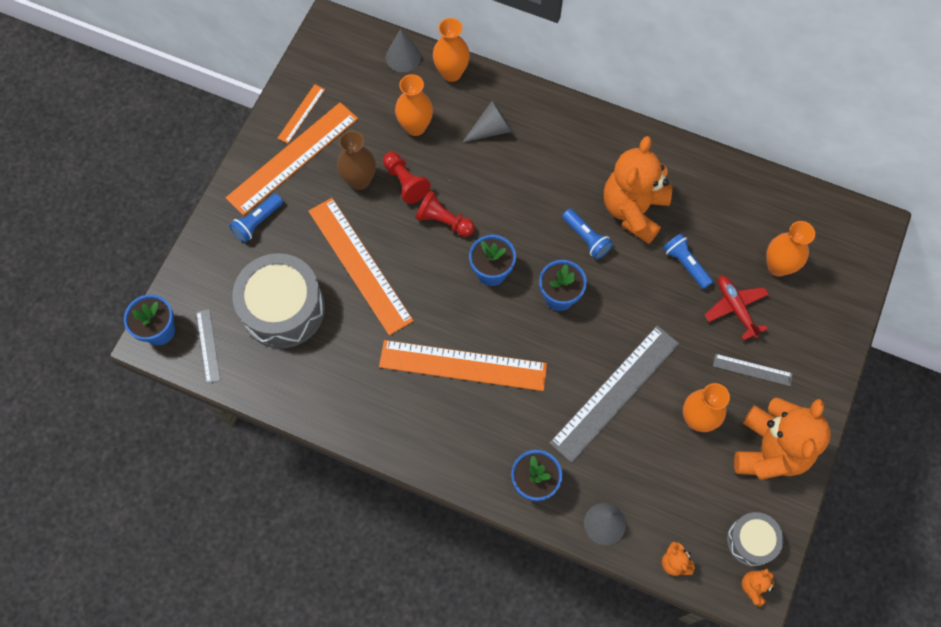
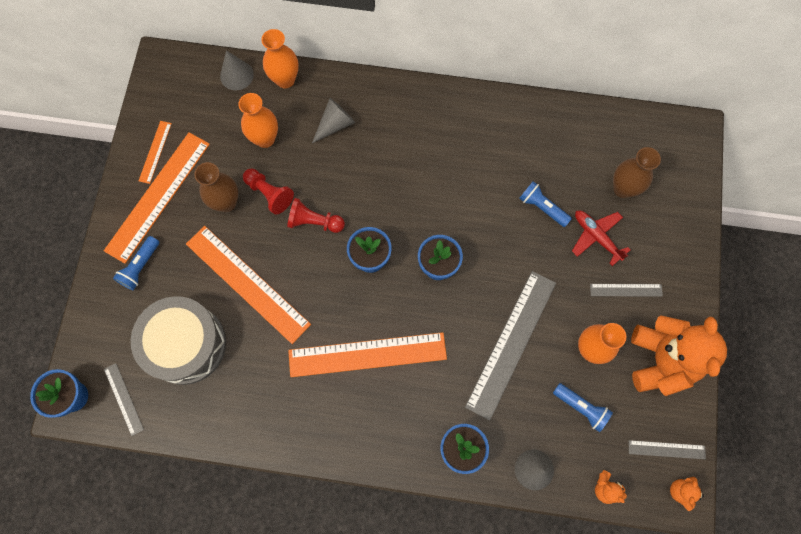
camera: 15 degrees left, 5 degrees up
(586, 238) = (448, 205): blue flashlight -> blue flashlight (581, 407)
(633, 210) = (483, 168): orange teddy bear -> none
(751, 541) = (666, 449): grey drum -> grey ruler
(778, 266) = (623, 189): orange vase -> brown vase

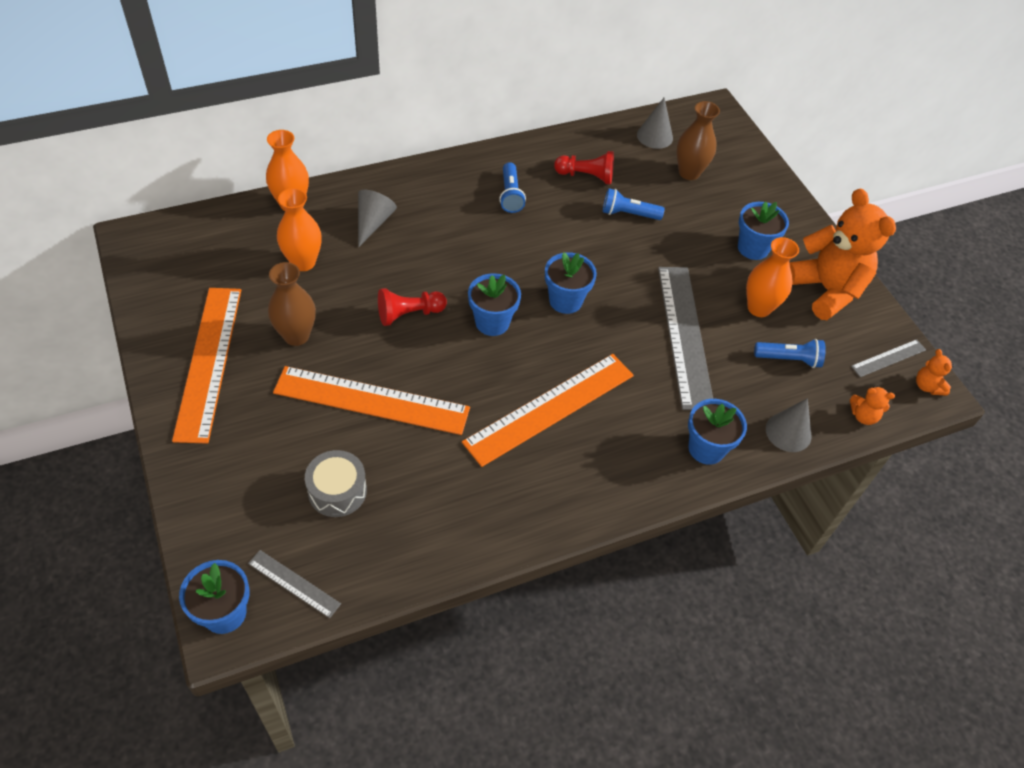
camera: 35 degrees left, 20 degrees down
(140, 267) = (230, 438): blue flashlight -> blue flashlight (510, 195)
(155, 152) = (178, 321): orange ruler -> none
(186, 344) = (337, 491): grey drum -> grey drum, size x0.55
(236, 75) = (233, 219): grey cone -> grey cone (654, 136)
(269, 194) = (341, 309): red pawn -> red pawn (586, 176)
(596, 237) = (695, 218): red plane -> none
(626, 290) = (753, 248): grey ruler -> blue flower pot

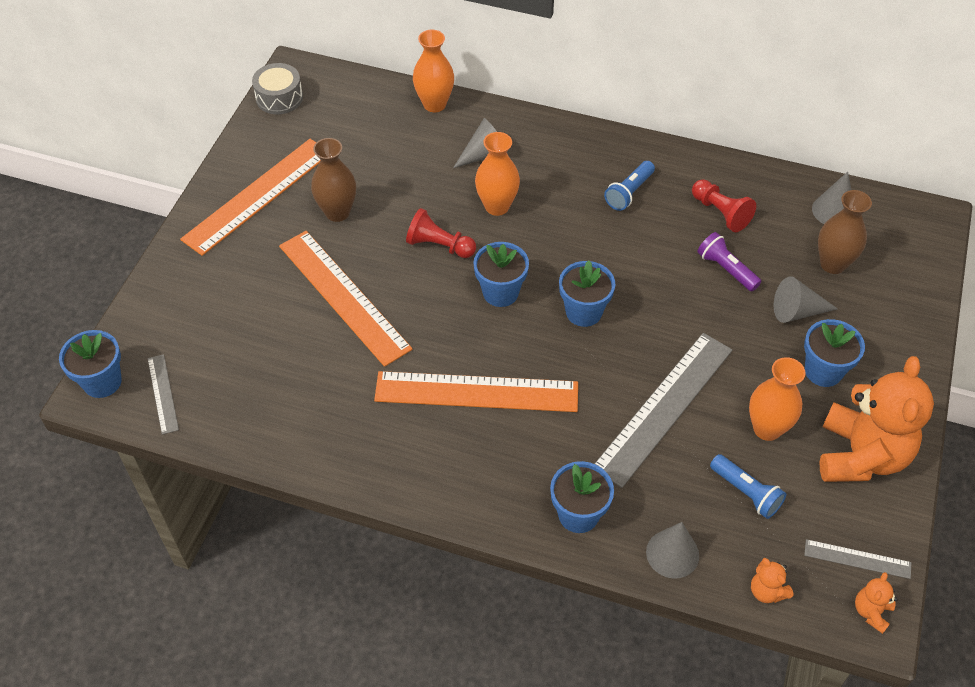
camera: 45 degrees right, 0 degrees up
(303, 262) = (398, 157): orange vase -> orange vase (497, 206)
(337, 491) = (254, 348): grey drum -> grey drum (279, 98)
(628, 214) = (726, 269): blue flashlight -> purple flashlight
(699, 217) = (797, 311): none -> grey cone

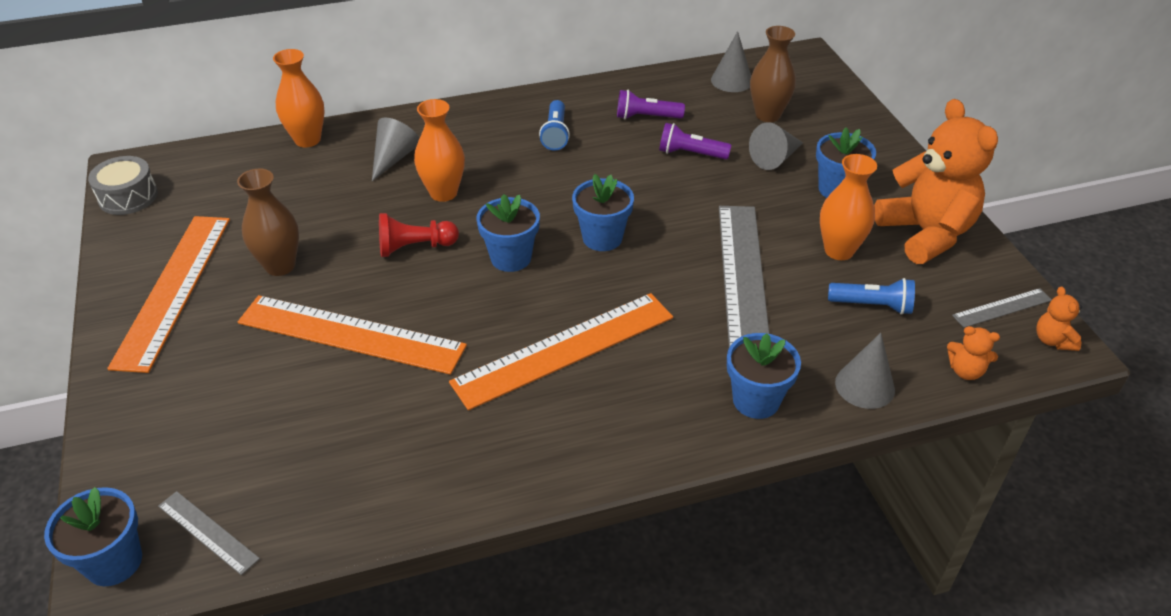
camera: 35 degrees left, 10 degrees down
(720, 213) = (646, 117): red pawn -> purple flashlight

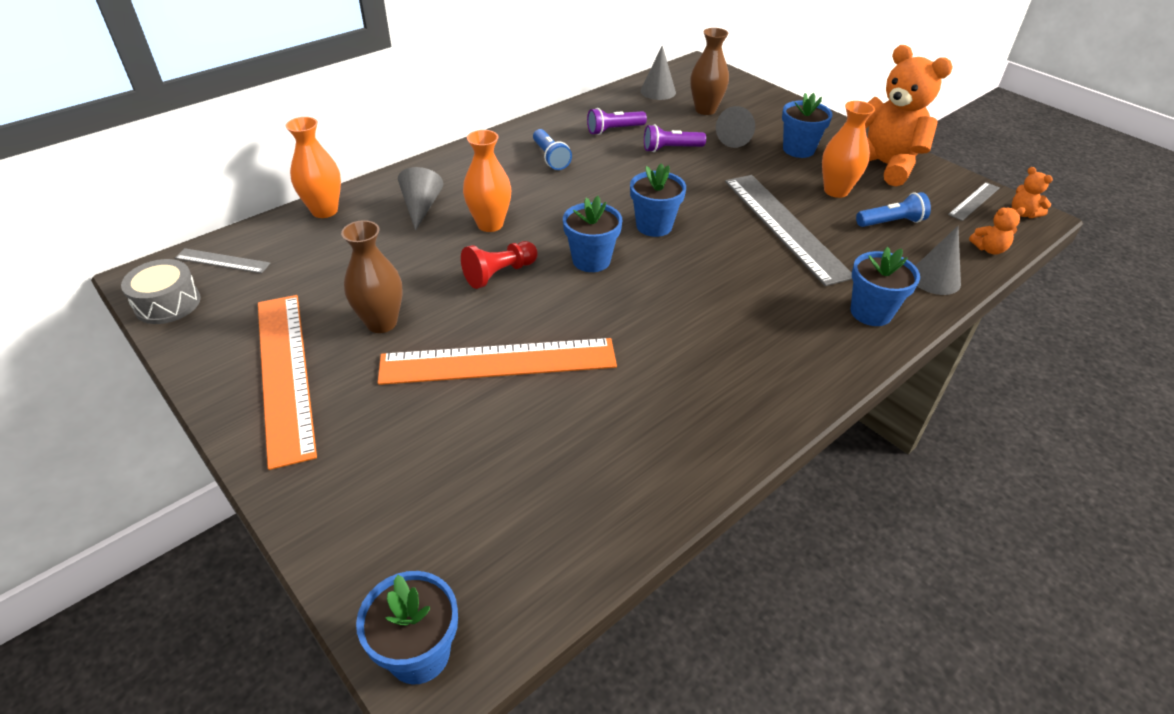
camera: 25 degrees left, 0 degrees up
(208, 532) = (497, 585): grey ruler -> grey ruler (222, 261)
(564, 349) = (695, 318): orange ruler -> none

